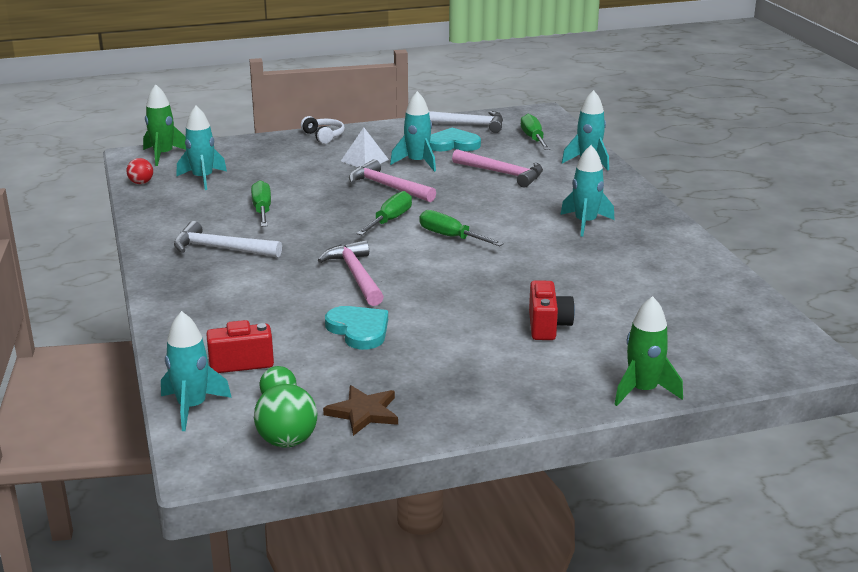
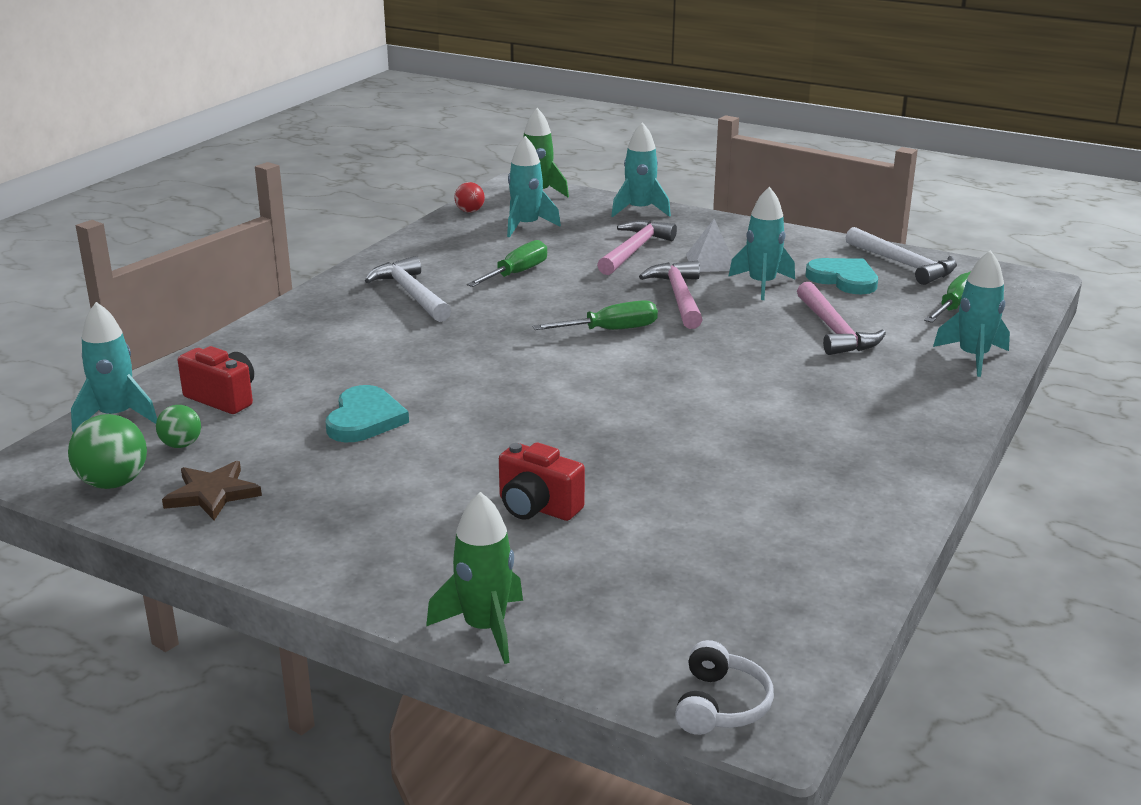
camera: 45 degrees right, 0 degrees up
(323, 136) = (720, 224): white headphones -> white headphones (720, 705)
(356, 275) = (468, 368): pink hammer -> pink hammer (634, 250)
(451, 237) = (635, 372): green screwdriver -> none
(548, 326) = (537, 508): red camera -> red camera turned 75 degrees clockwise
(585, 223) = (817, 422): turquoise rocket -> turquoise rocket (639, 210)

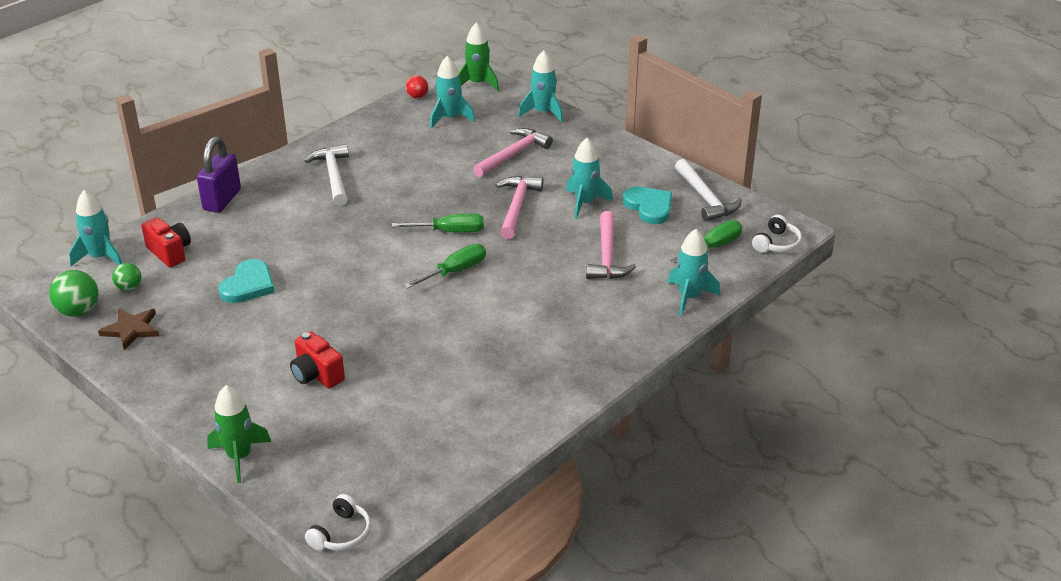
camera: 15 degrees right, 10 degrees up
(268, 334) = (222, 200): none -> purple padlock
(516, 273) = (416, 166): green screwdriver -> green screwdriver (455, 271)
(711, 262) = (562, 175): white pyramid -> none
(1027, 295) = (776, 243): none -> white headphones

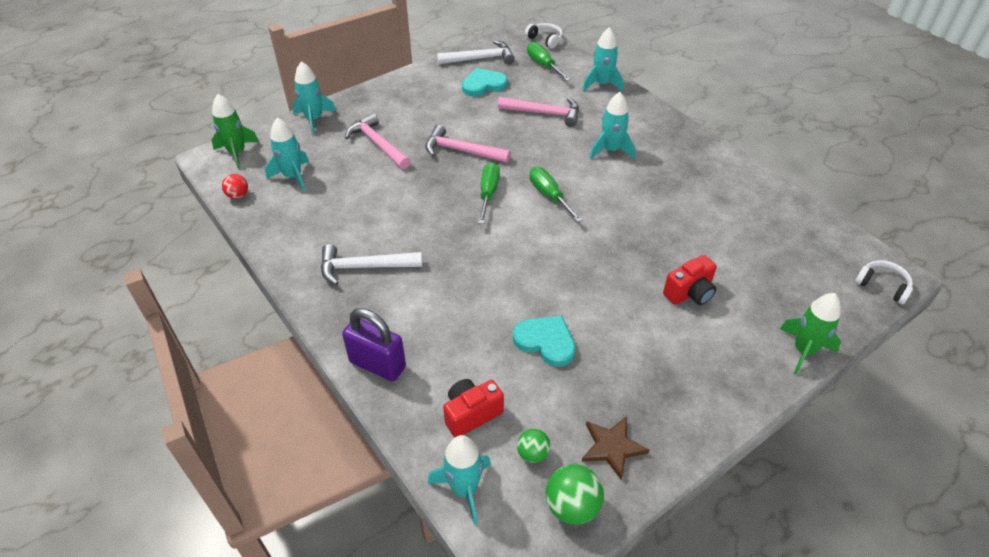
camera: 80 degrees left, 10 degrees up
(585, 203) = (468, 114): turquoise rocket -> turquoise rocket (611, 150)

